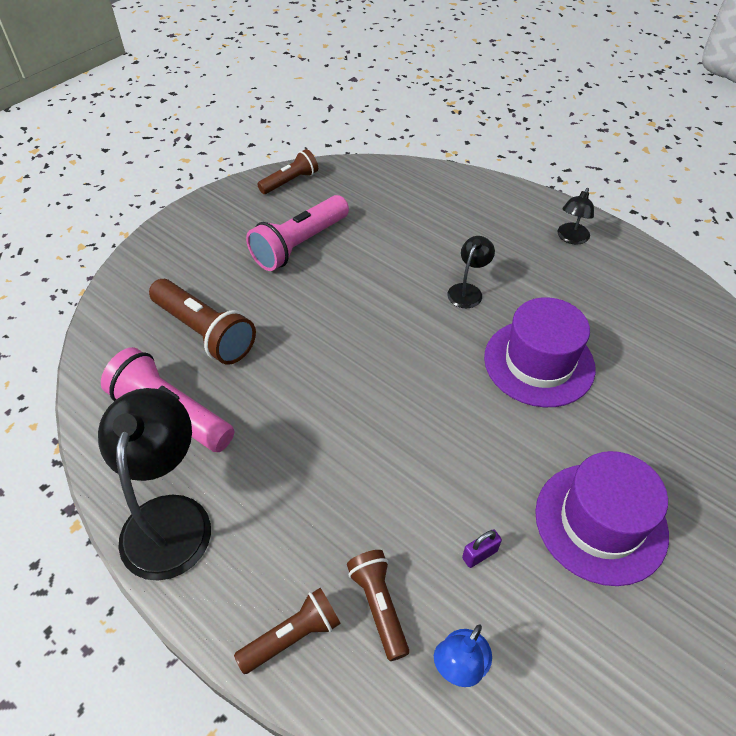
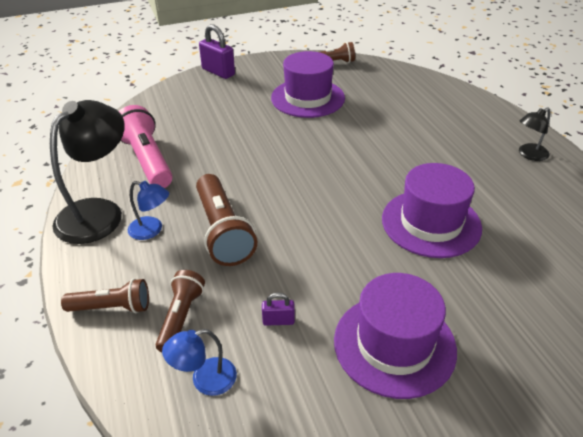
camera: 30 degrees right, 10 degrees down
(158, 243) = (218, 72): none -> purple padlock
(204, 332) = (204, 126): brown flashlight -> brown flashlight (222, 231)
(256, 511) = (151, 230): none -> blue lamp
(299, 244) = (308, 98): pink flashlight -> purple hat
(467, 291) = (410, 160): black lamp -> none

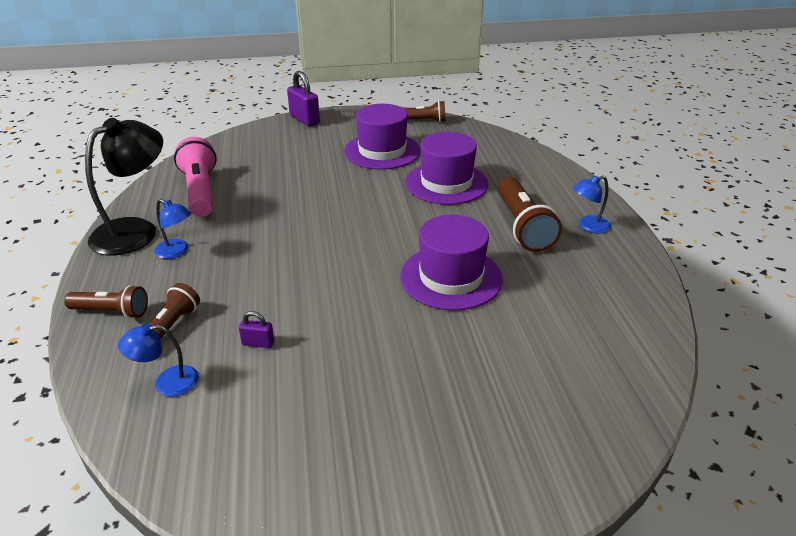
camera: 10 degrees right, 5 degrees down
(222, 231) = (242, 260): brown flashlight -> brown flashlight (522, 226)
(394, 344) = (359, 379): purple hat -> purple hat (446, 183)
(529, 155) = (588, 226): black lamp -> blue lamp

